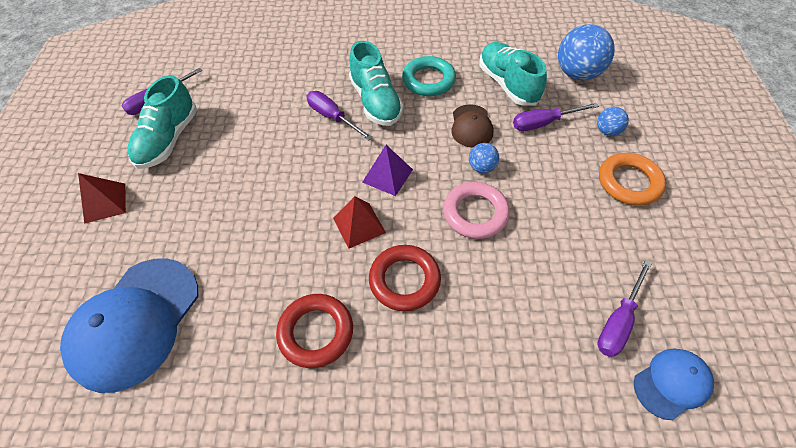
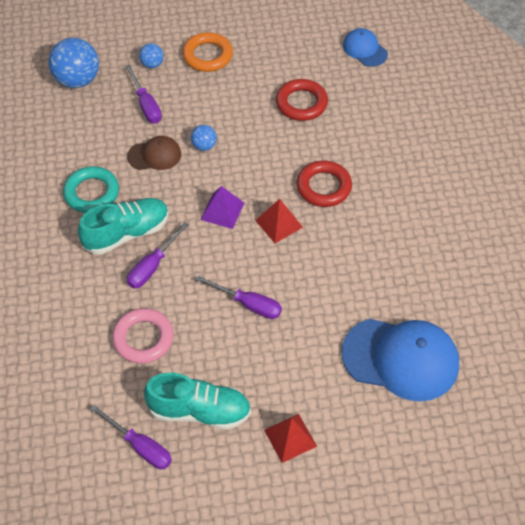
camera: 100 degrees left, 0 degrees up
(316, 332) = (378, 235): red ring -> red ring (301, 103)
(475, 213) = (253, 148): pink ring -> pink ring (143, 338)
(507, 84) = (95, 130): turquoise shoe -> none
(618, 321) = (329, 70): purple screwdriver -> purple screwdriver (248, 304)

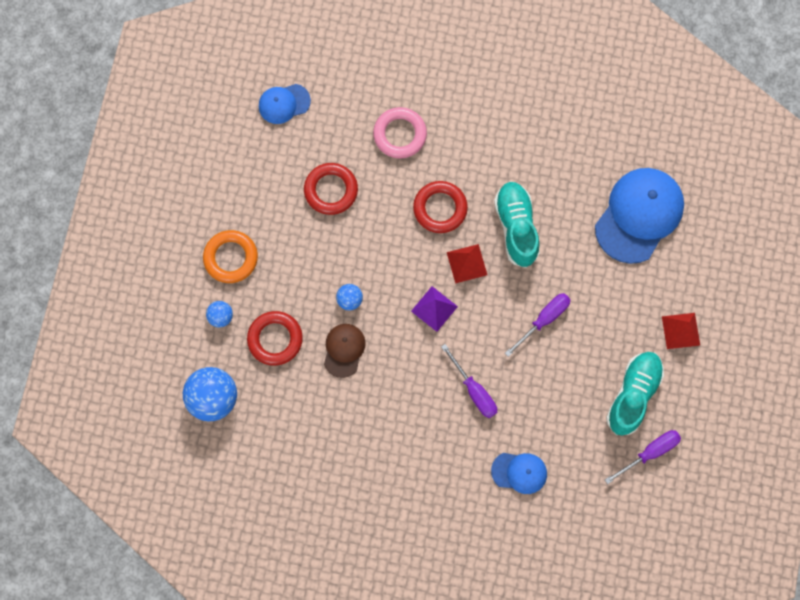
camera: 70 degrees left, 20 degrees up
(81, 329) = (519, 472): none -> blue cap
(91, 193) = (368, 423): turquoise ring -> none
(127, 233) = (428, 403): turquoise shoe -> turquoise shoe (516, 227)
(143, 338) = (547, 420): pink ring -> pink ring (400, 134)
(146, 105) = (275, 339): purple screwdriver -> red ring

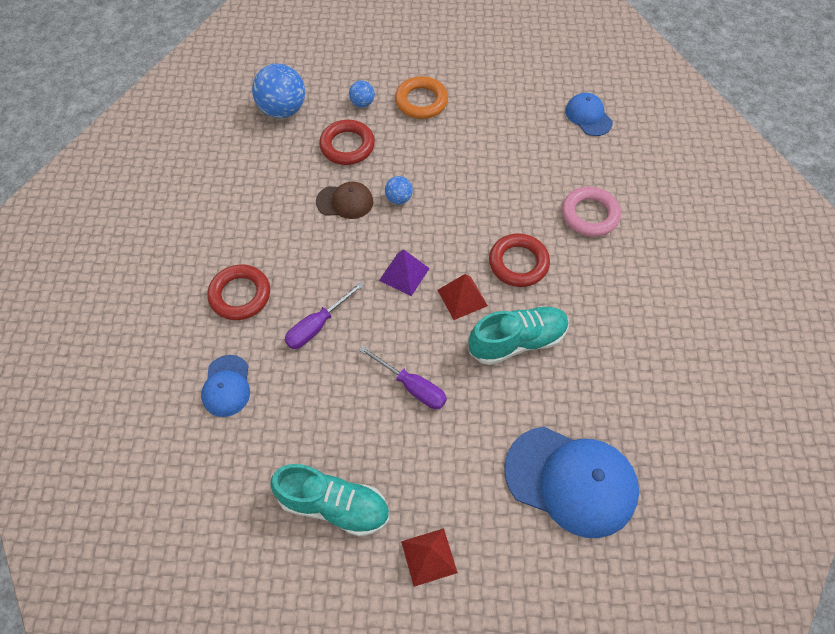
camera: 80 degrees right, 15 degrees down
(331, 190) = (510, 166): red ring -> red ring (240, 295)
(649, 453) = (261, 537): purple screwdriver -> none

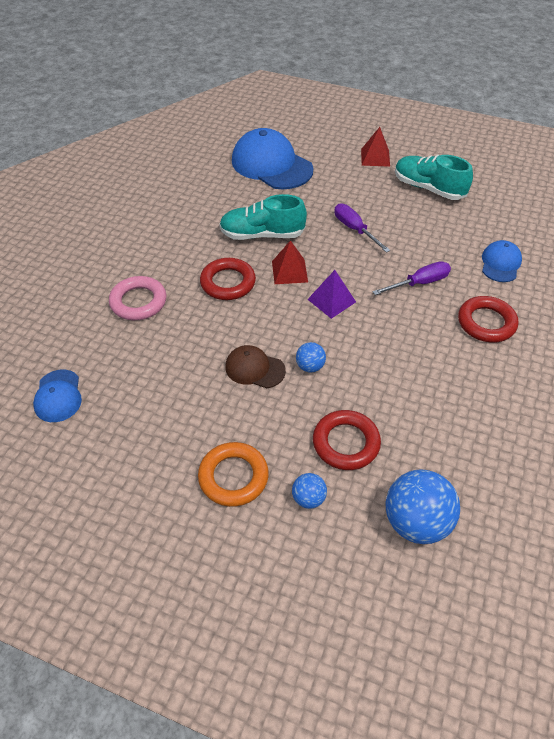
camera: 160 degrees left, 10 degrees down
(345, 202) = (367, 379): brown cap -> brown cap (254, 369)

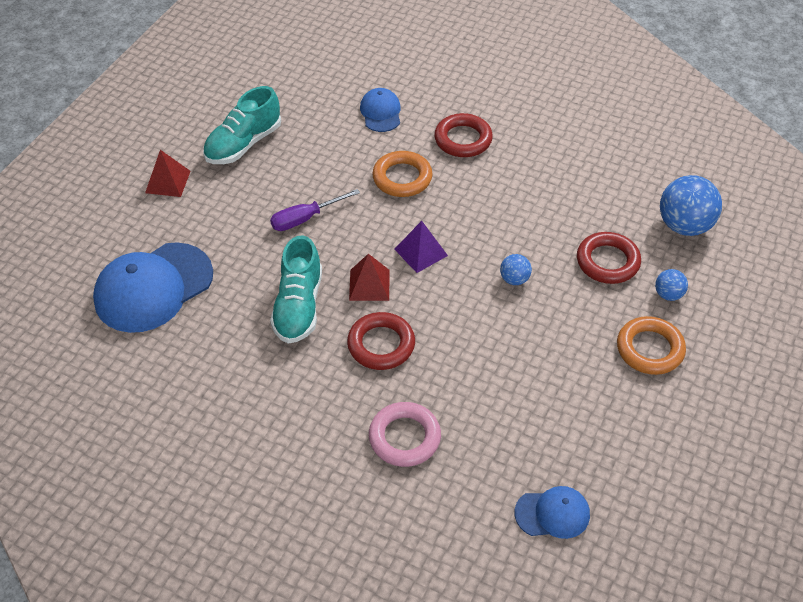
camera: 85 degrees left, 0 degrees up
(254, 369) = (516, 326): brown cap -> none
(419, 283) = (402, 178): purple screwdriver -> orange ring
(500, 263) = (381, 112): blue cap -> blue cap turned 60 degrees clockwise

